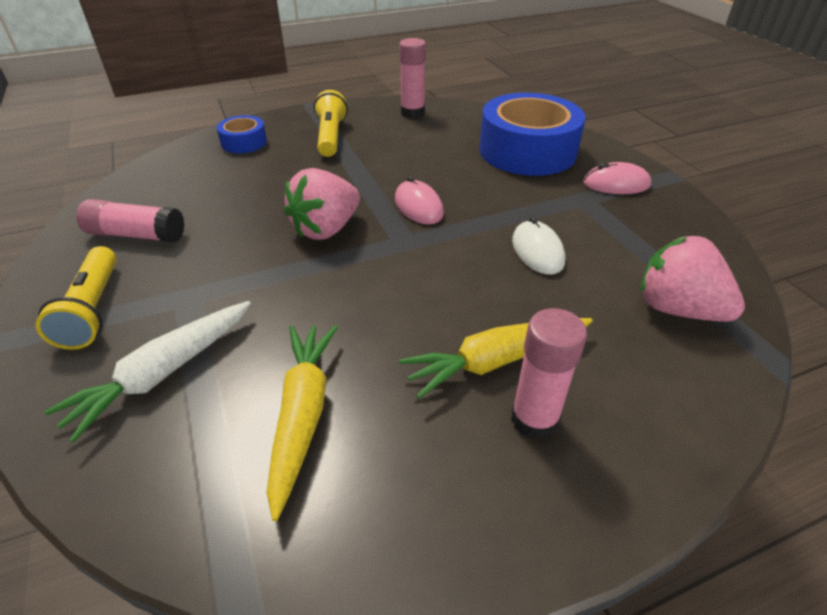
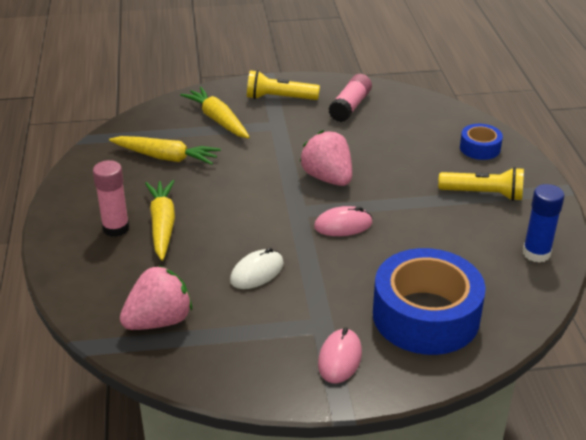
camera: 105 degrees right, 5 degrees down
(164, 373) = (218, 120): white carrot -> yellow carrot
(412, 112) = (536, 253): pink glue stick -> blue glue stick
(537, 251) = (257, 272): white mouse -> white mouse turned 45 degrees counterclockwise

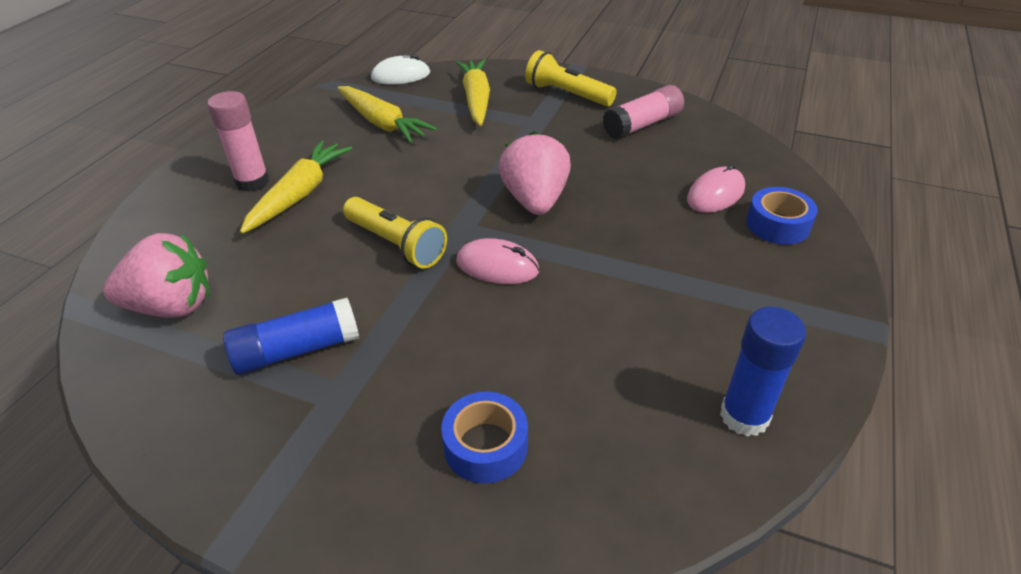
camera: 30 degrees right, 5 degrees up
(257, 272) = (336, 289): white mouse -> white mouse (401, 76)
(271, 313) = (297, 350): none -> blue glue stick
(339, 358) = (309, 458): pink mouse -> pink mouse (715, 194)
(426, 315) = (486, 446): blue tape -> blue tape, size x0.48
(483, 194) = (731, 291): yellow flashlight -> yellow flashlight (396, 244)

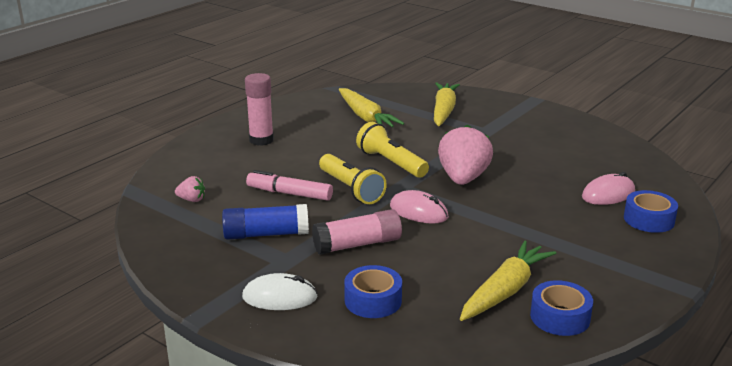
camera: 15 degrees right, 15 degrees down
(172, 306) = (192, 200): pink strawberry -> pink strawberry, size x0.46
(299, 194) = (292, 152): yellow carrot -> yellow carrot (505, 291)
(314, 268) = (290, 194): none -> pink marker
(401, 76) = (390, 88): white mouse -> white mouse (280, 297)
(567, 94) = (518, 116): yellow flashlight -> yellow flashlight (391, 163)
(642, 125) = (571, 143): pink glue stick -> pink glue stick (357, 244)
(744, 416) = (560, 317): blue glue stick -> blue tape

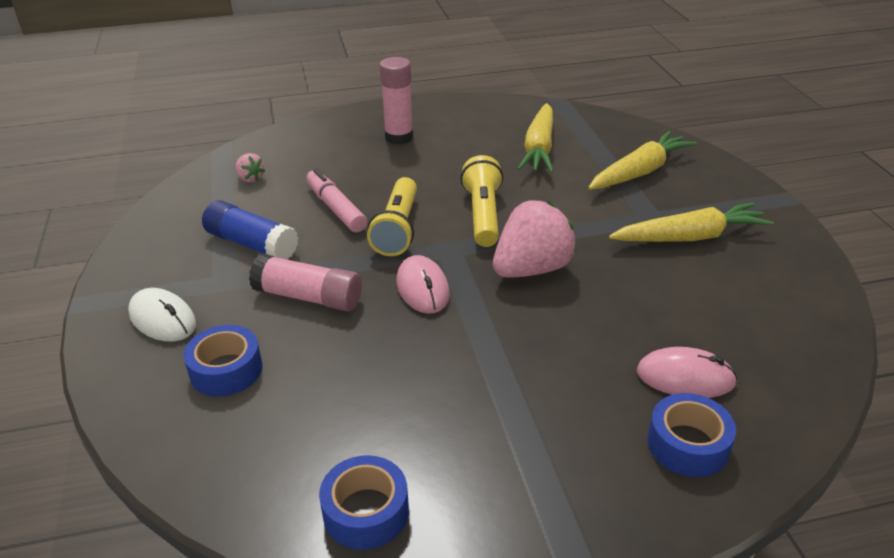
camera: 40 degrees right, 10 degrees up
(505, 291) = (361, 438): yellow carrot -> yellow carrot (690, 237)

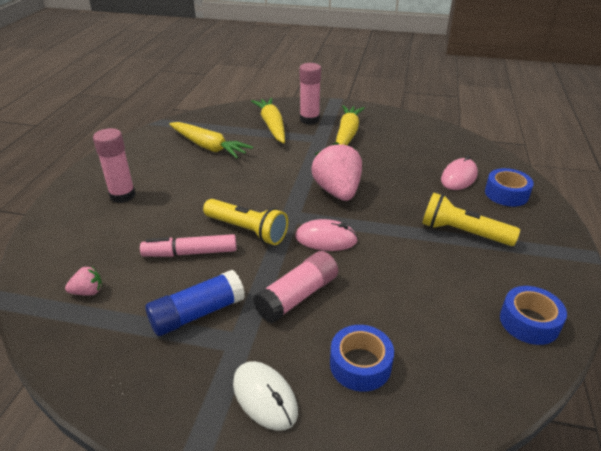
camera: 65 degrees left, 0 degrees up
(162, 319) = (265, 397): white mouse -> white mouse turned 75 degrees clockwise
(483, 215) = (264, 191): yellow flashlight -> yellow flashlight (463, 232)
(694, 194) = (309, 119): none -> pink glue stick

